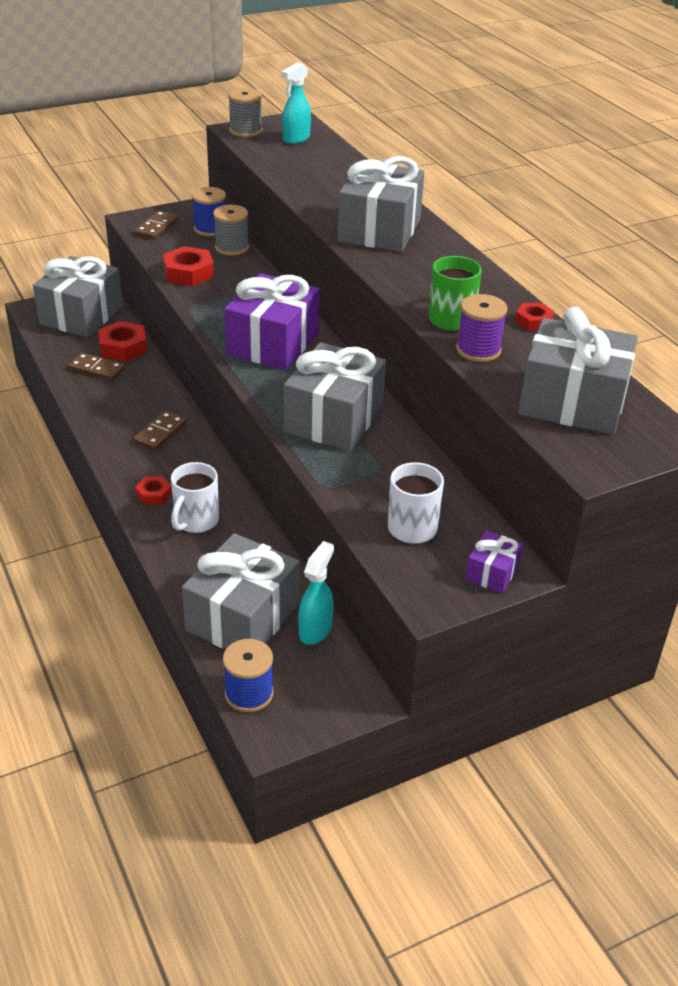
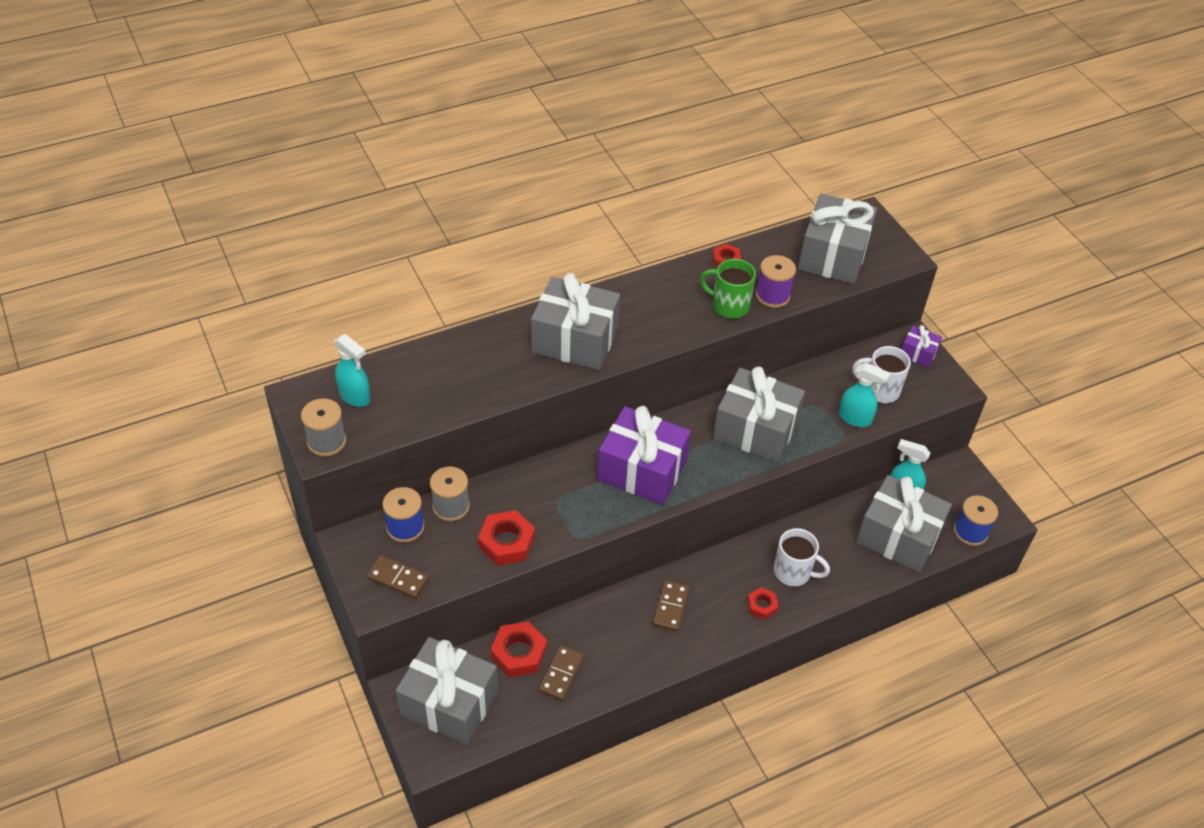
camera: 90 degrees left, 10 degrees up
(160, 433) = (671, 607): brown domino -> brown domino turned 75 degrees clockwise
(359, 499) = (855, 418): none -> turquoise spray bottle

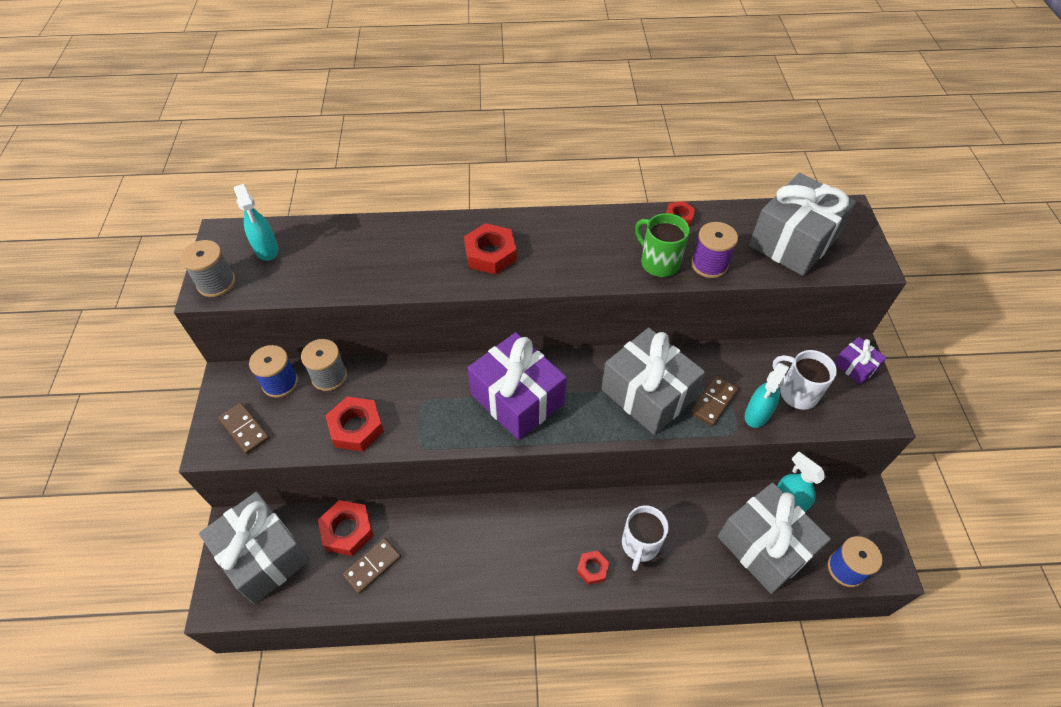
camera: 25 degrees right, 5 degrees up
(575, 340) = (490, 254): grey gift -> red nut
(671, 607) = (505, 537): brown domino -> brown domino (713, 402)
(793, 572) = (640, 545): white mug -> white mug turned 60 degrees clockwise
(855, 418) = (757, 414): turquoise spray bottle -> turquoise spray bottle turned 75 degrees clockwise

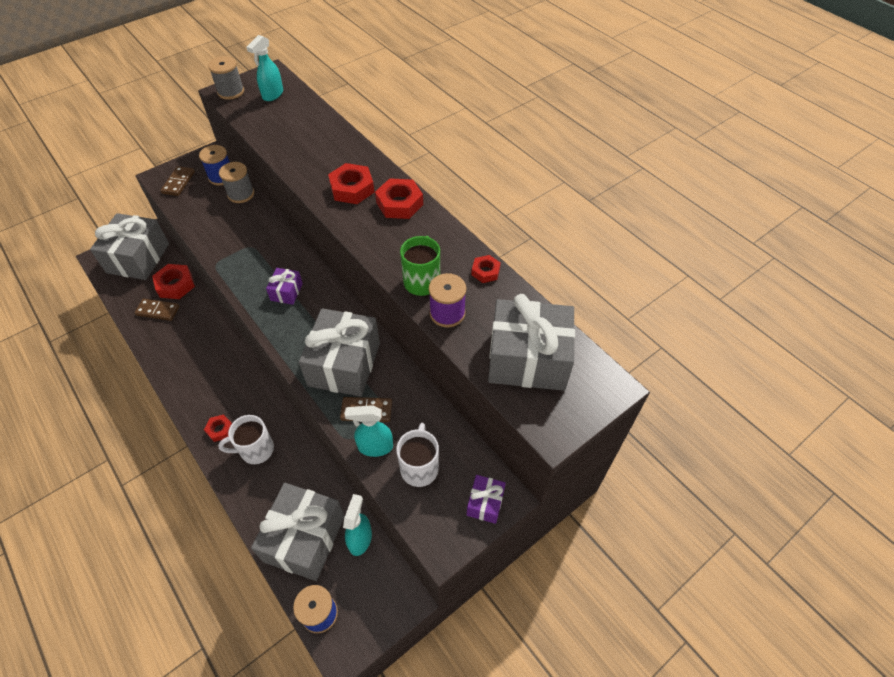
camera: 55 degrees right, 0 degrees up
(356, 427) = (210, 227): red nut -> red nut (399, 203)
(517, 399) = (286, 292): purple gift -> purple gift, size x0.47

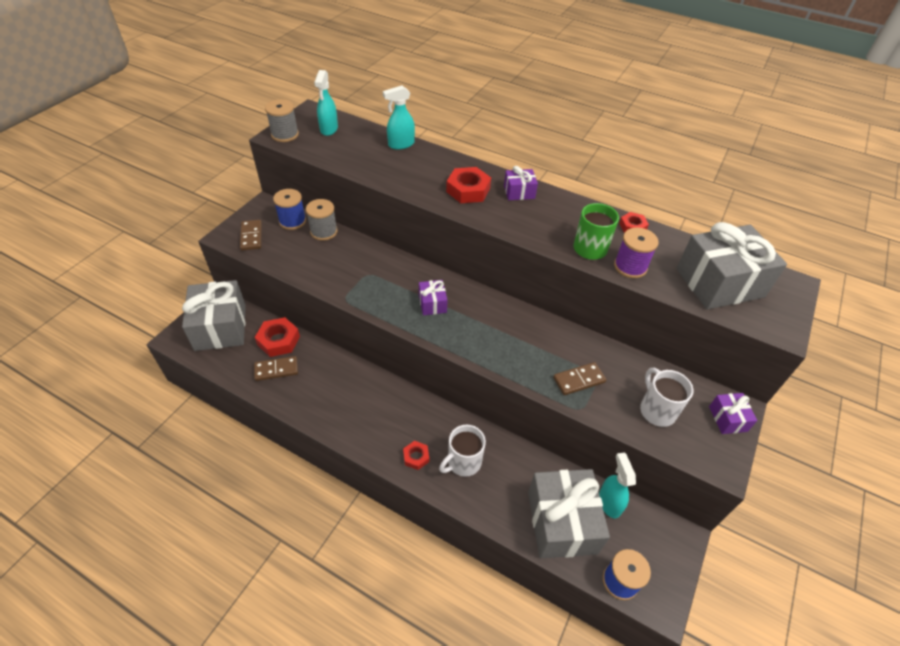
camera: 25 degrees left, 5 degrees down
(344, 364) = (530, 348): grey gift -> none
(375, 447) = (608, 407): turquoise spray bottle -> turquoise spray bottle (400, 144)
(399, 203) = (519, 192): red nut -> purple gift

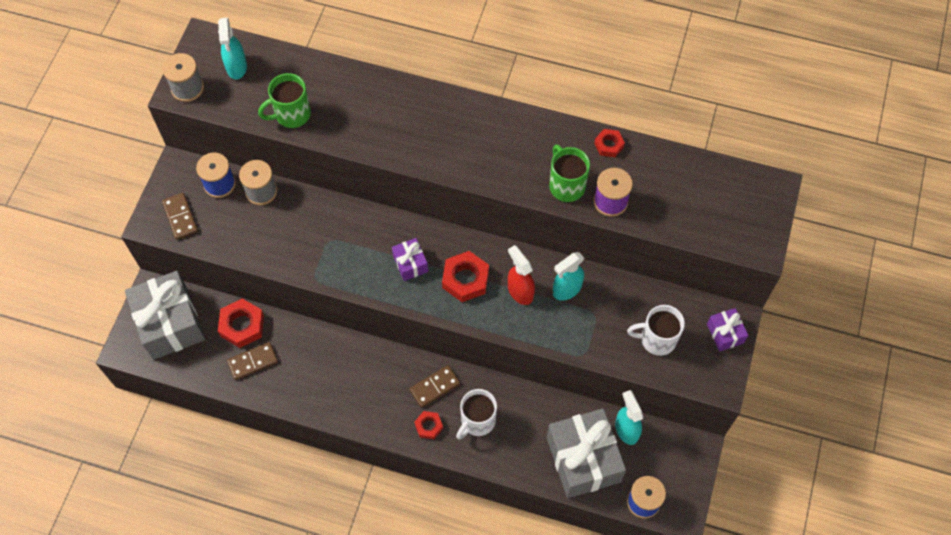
camera: 10 degrees left, 15 degrees up
(361, 163) = (291, 114): none -> green mug
(400, 144) = (329, 74): turquoise spray bottle -> turquoise spray bottle (566, 289)
(468, 190) = (423, 130): red nut -> red nut (465, 279)
(519, 192) = (480, 121): purple gift -> none
(527, 343) = (520, 291): none -> red spray bottle
(579, 380) = (578, 323): brown domino -> brown domino (435, 387)
(657, 410) = (656, 339): white mug -> white mug turned 60 degrees counterclockwise
(719, 283) = (701, 202): grey gift -> none

